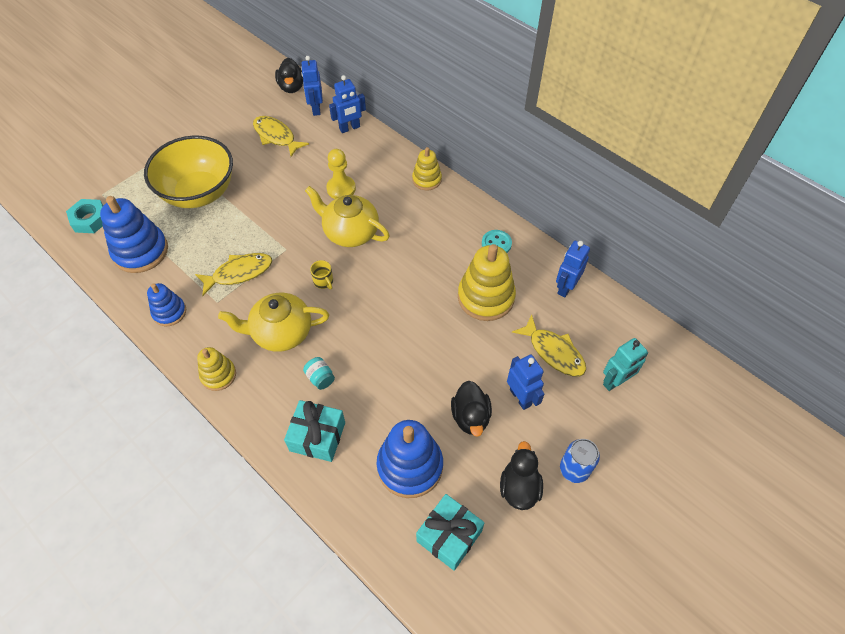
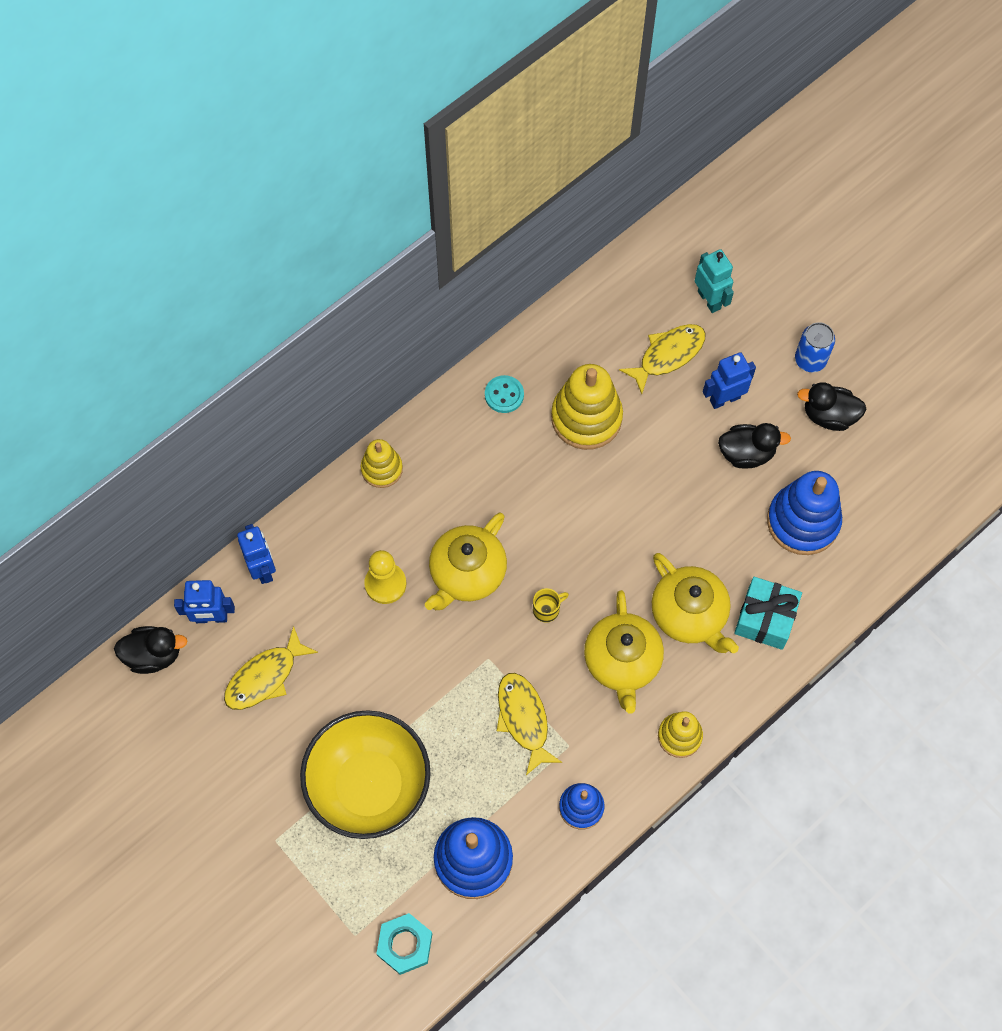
camera: 85 degrees left, 10 degrees up
(320, 378) = (689, 615): turquoise jar -> yellow teapot
(449, 536) = (879, 489): turquoise gift -> none
(565, 287) = (578, 327): blue robot -> none

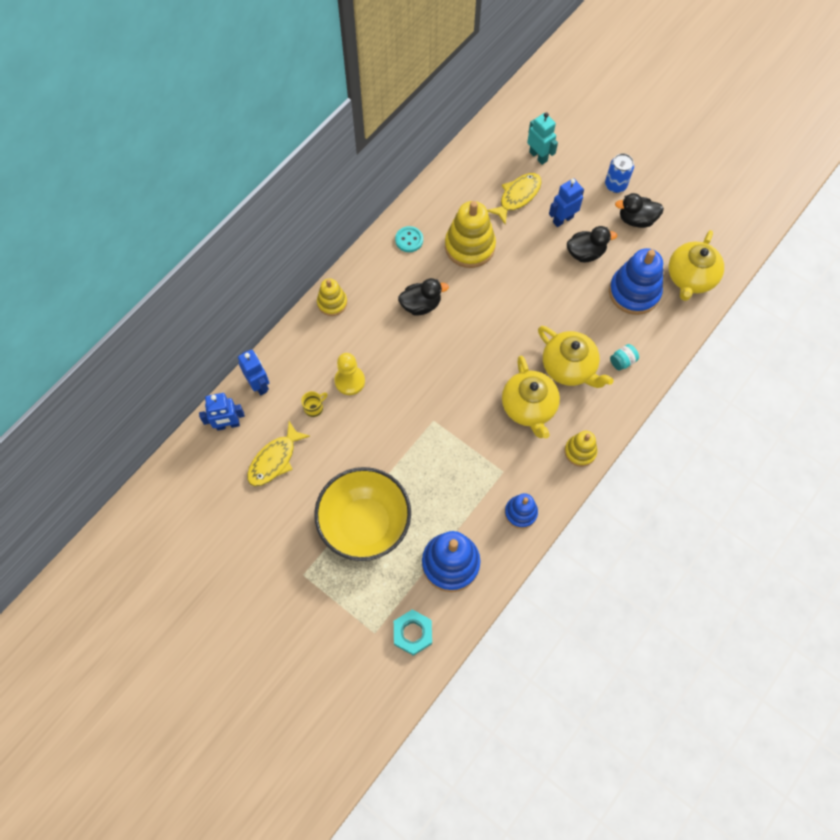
camera: 10 degrees left, 0 degrees up
(154, 655) = (190, 458): black duck -> black duck (421, 305)
(467, 574) = (406, 365): yellow teapot -> yellow teapot (690, 278)
(523, 719) = (467, 458): yellow fish -> none
(547, 609) = (468, 380): yellow mug -> yellow mug (314, 408)
(765, 618) = (622, 361): turquoise gift -> turquoise jar

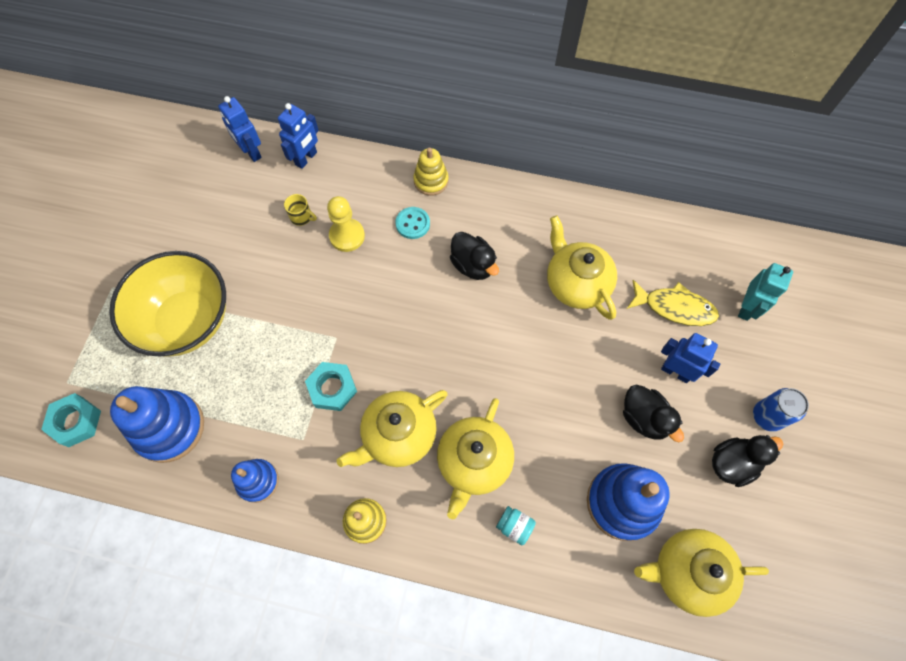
camera: 65 degrees right, 0 degrees up
(274, 460) = (229, 207): yellow fish -> none
(409, 240) = (548, 219): turquoise button -> turquoise button (412, 224)
(469, 246) = (576, 283): yellow stacking toy -> yellow teapot
(473, 437) = (332, 388): none -> turquoise nut
(636, 219) = (732, 463): black duck -> black duck turned 90 degrees clockwise

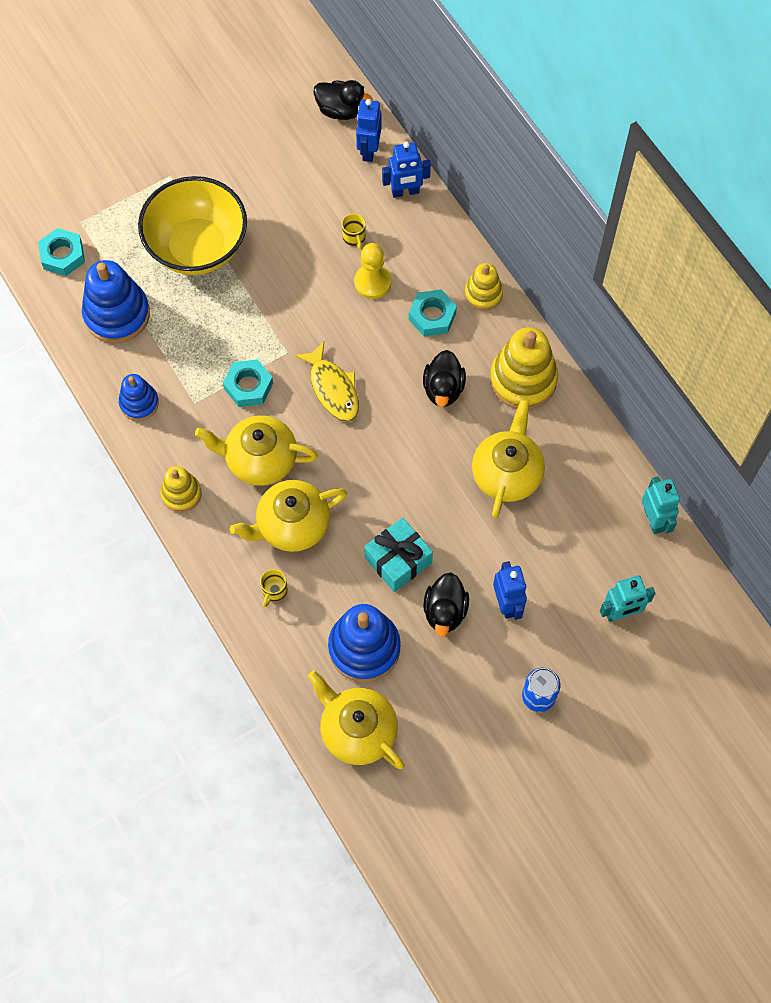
camera: 45 degrees right, 0 degrees up
(412, 224) = (432, 316): turquoise button -> turquoise nut
(514, 526) = (274, 591): turquoise jar -> yellow mug
(517, 213) = (523, 380): none -> yellow stacking toy
(574, 413) = (398, 560): none -> turquoise gift
(674, 307) = (563, 560): yellow fish -> yellow fish (332, 388)
(695, 229) = (654, 520): none -> turquoise robot
(732, 463) = (473, 700): black duck -> black duck (341, 110)

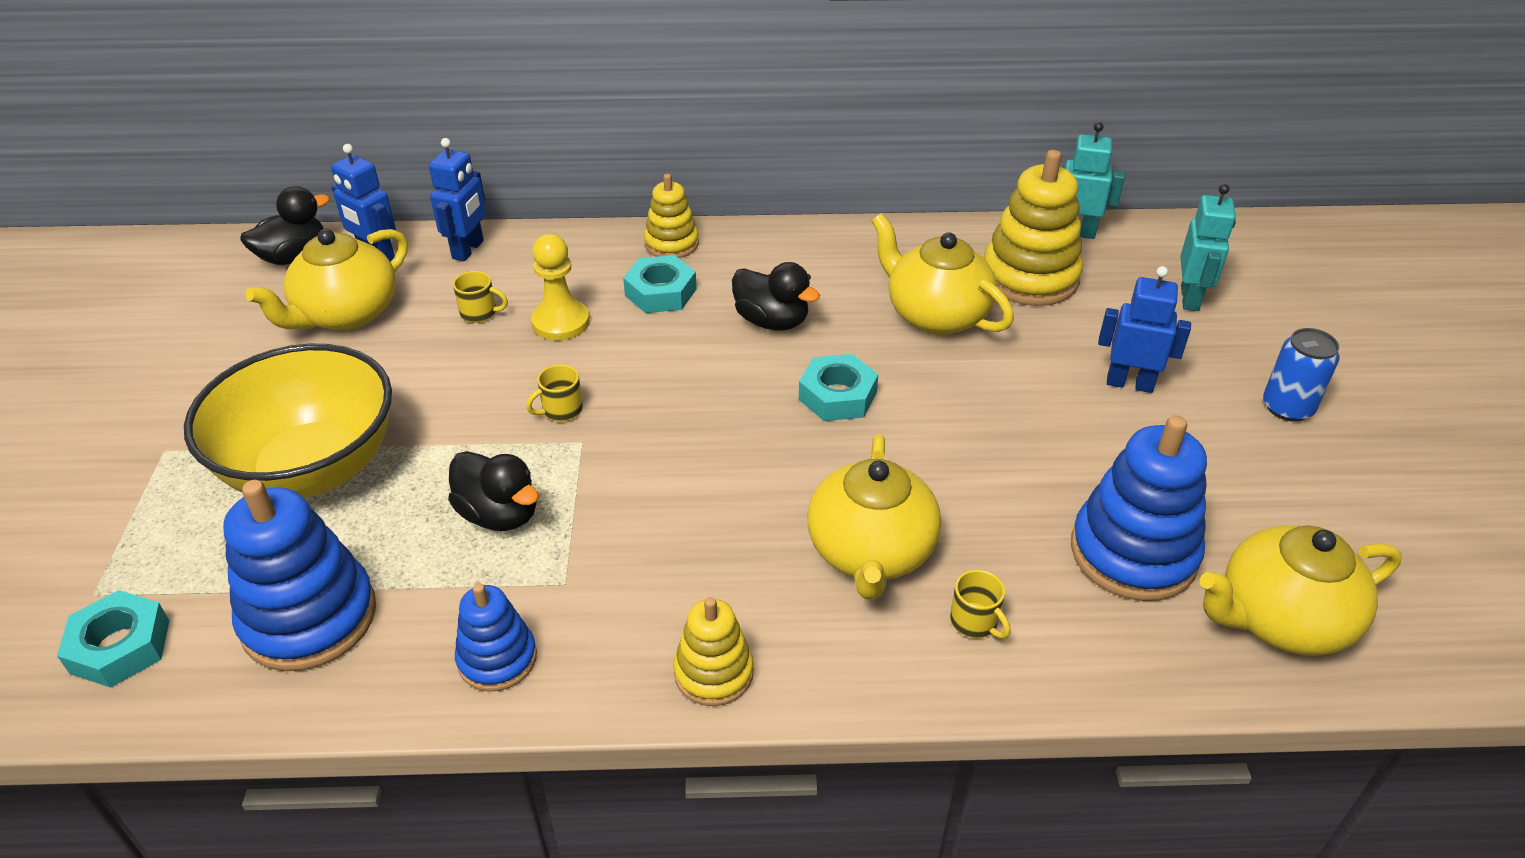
camera: 60 degrees left, 25 degrees down
(248, 386) = (595, 506): turquoise nut -> turquoise nut (837, 396)
(260, 459) = (730, 544): yellow teapot -> yellow teapot (346, 314)
(304, 328) = (561, 410): none -> yellow mug
(332, 388) = (681, 419): yellow fish -> none
(398, 560) = (1003, 459): turquoise gift -> none
(445, 611) = (1112, 444): black duck -> black duck (499, 514)
(523, 380) = (815, 256): yellow stacking toy -> yellow stacking toy (1030, 277)

